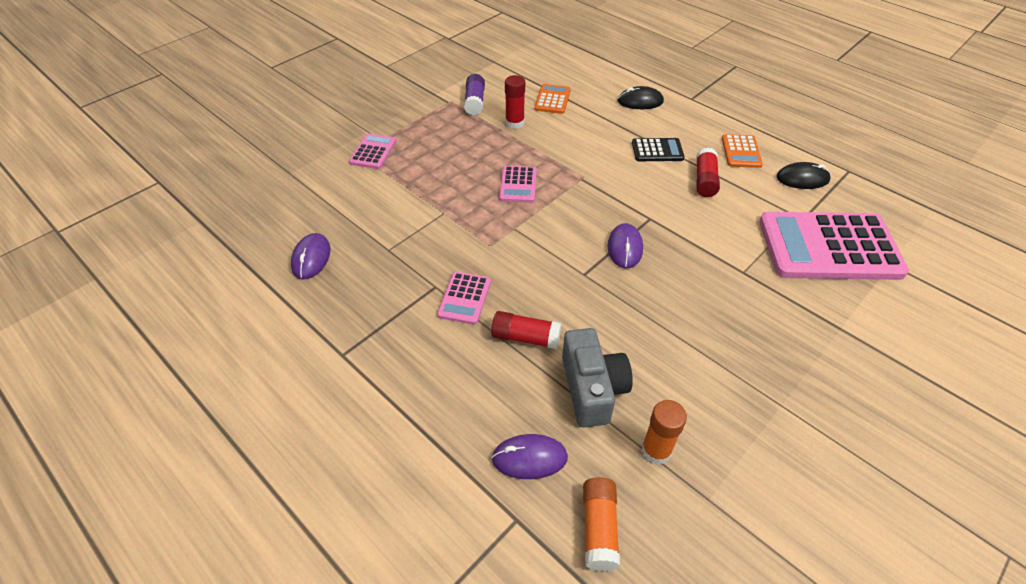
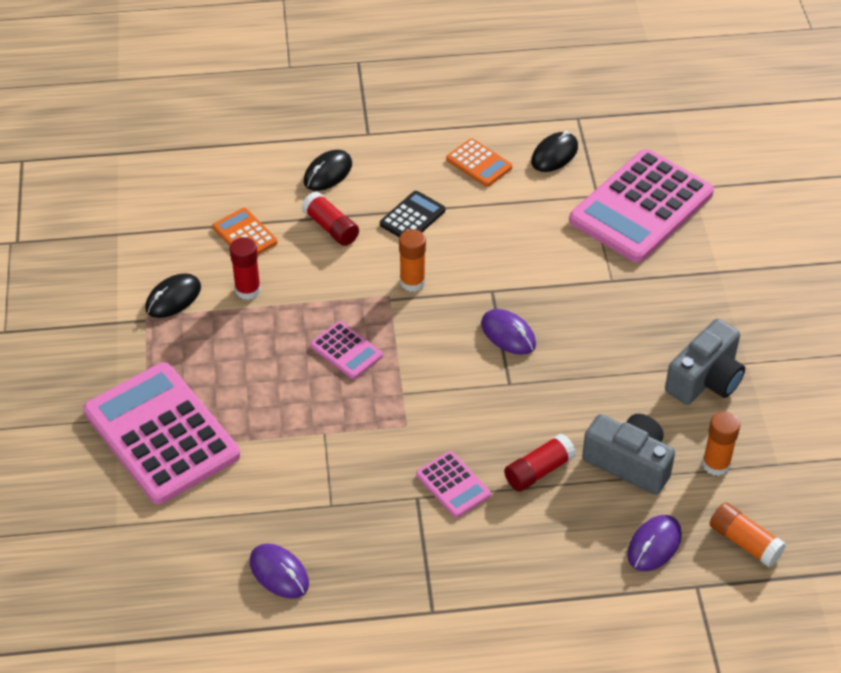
camera: 50 degrees left, 0 degrees up
(373, 152) = (161, 434): pink calculator -> pink calculator, size x2.22
(475, 102) = (173, 298): purple glue stick -> black mouse
(608, 180) = (412, 282): none -> orange glue stick
(704, 180) = (487, 217): red glue stick -> red glue stick (331, 227)
(730, 387) = (705, 379): none -> grey camera

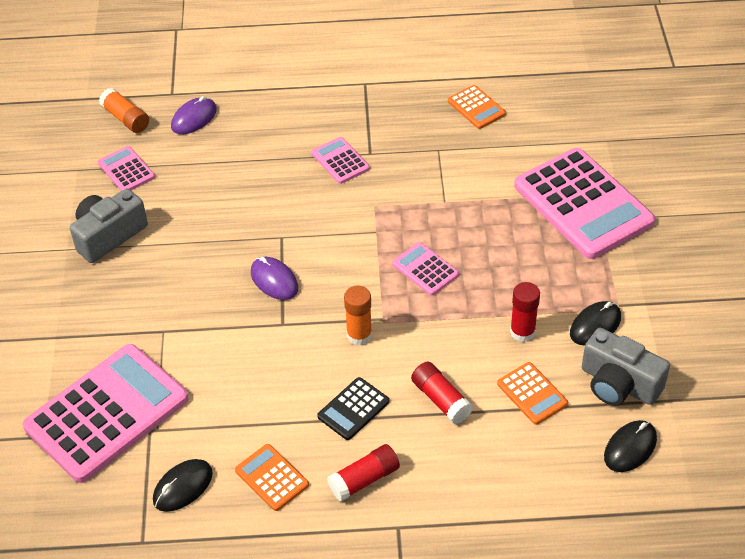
camera: 175 degrees left, 0 degrees up
(279, 573) = (476, 108): purple mouse -> orange calculator
(328, 173) = (445, 471): black mouse -> black mouse (630, 448)
(538, 471) = (270, 169): red glue stick -> red glue stick (364, 479)
(629, 463) = (195, 173): grey camera -> grey camera (619, 384)
(716, 464) = (126, 170): orange glue stick -> pink calculator

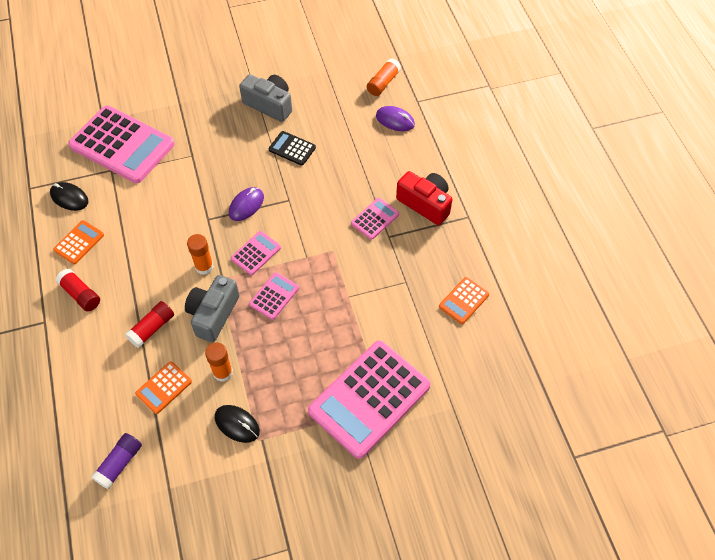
camera: 75 degrees right, 10 degrees up
(126, 170) = (332, 97): pink calculator -> pink calculator (256, 253)
(333, 114) = (425, 204): none -> red camera
(353, 409) = (138, 276): black calculator -> black calculator (292, 148)
(522, 332) = (223, 372): red glue stick -> orange glue stick
(619, 384) = (180, 448): grey camera -> grey camera (213, 314)
(630, 448) = (119, 463): black mouse -> purple glue stick

